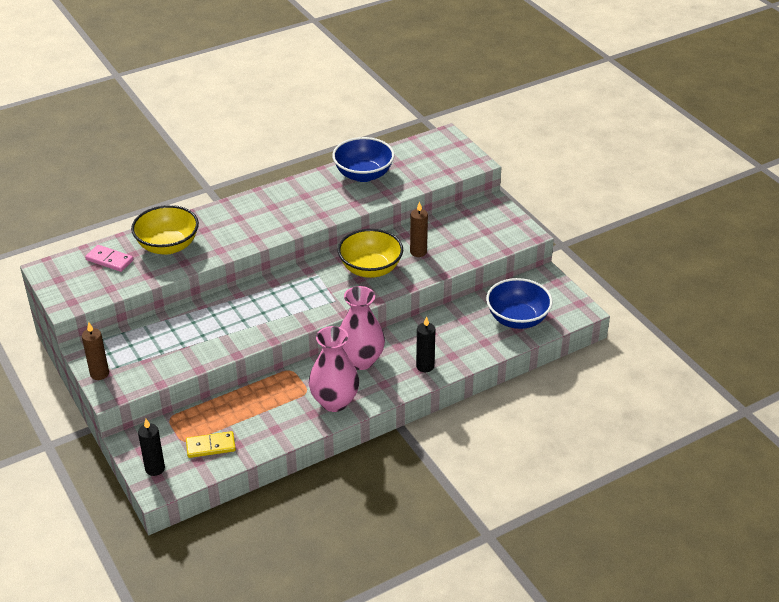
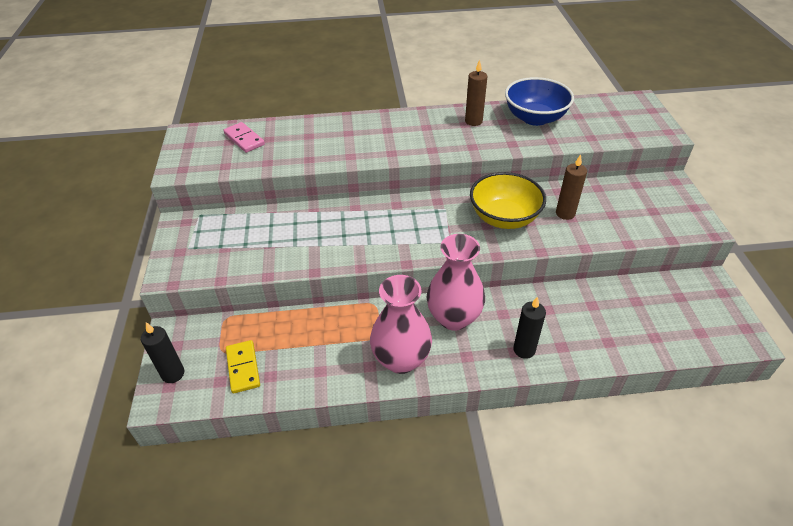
camera: 25 degrees right, 5 degrees up
(99, 374) = (174, 250): brown candle -> brown candle (473, 121)
(168, 246) = (305, 139): yellow bowl -> none
(210, 446) = (243, 368): yellow domino -> yellow domino turned 60 degrees clockwise
(517, 319) = (659, 324): blue bowl -> none

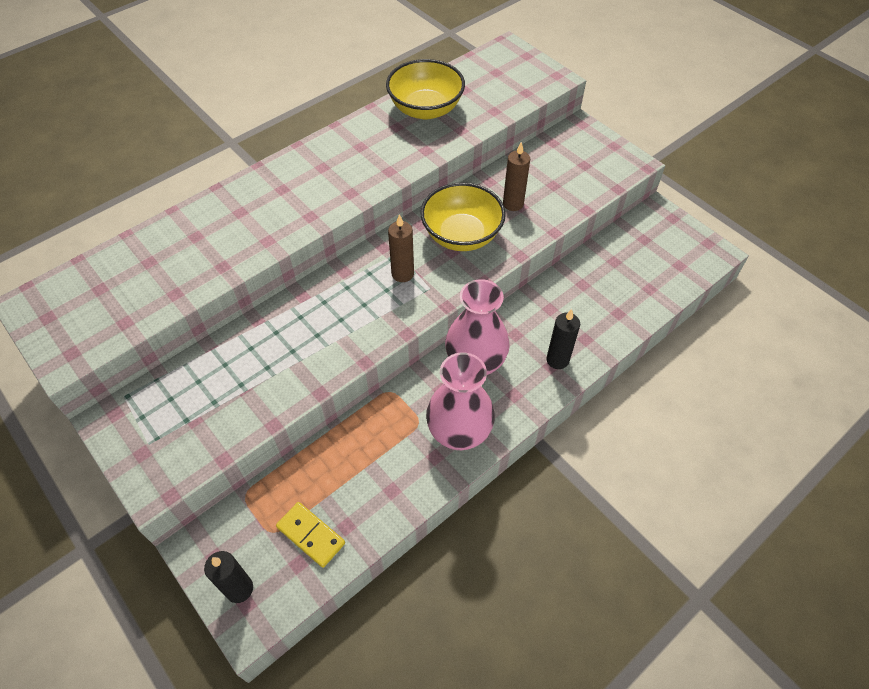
camera: 35 degrees left, 10 degrees up
(244, 139) = (117, 276): pink domino -> none
(473, 121) = (367, 139): brown candle -> brown candle (402, 274)
(535, 118) = (425, 109): blue bowl -> yellow bowl

